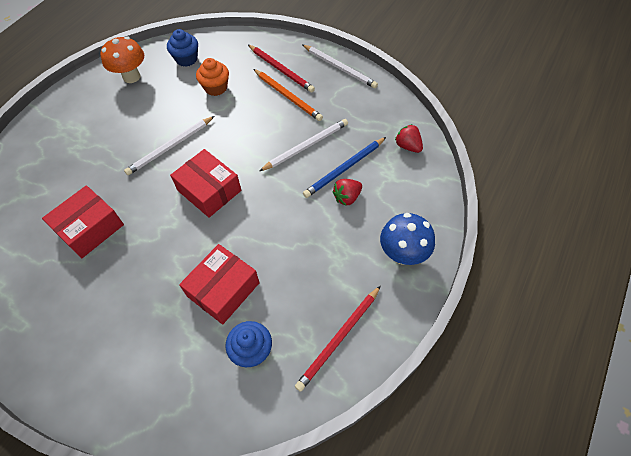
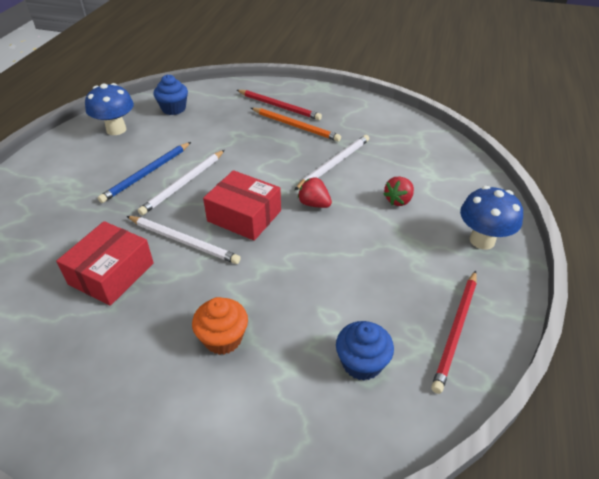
camera: 15 degrees left, 15 degrees down
(131, 77) = (116, 129): orange mushroom -> blue mushroom
(216, 88) = (215, 128): orange cupcake -> orange cupcake (223, 338)
(223, 289) = (300, 307): red box -> none
(339, 67) = (338, 98): white pencil -> white pencil (183, 241)
(345, 168) = (383, 176): blue pencil -> blue pencil (147, 173)
(408, 146) = (437, 150): red strawberry -> red strawberry (314, 204)

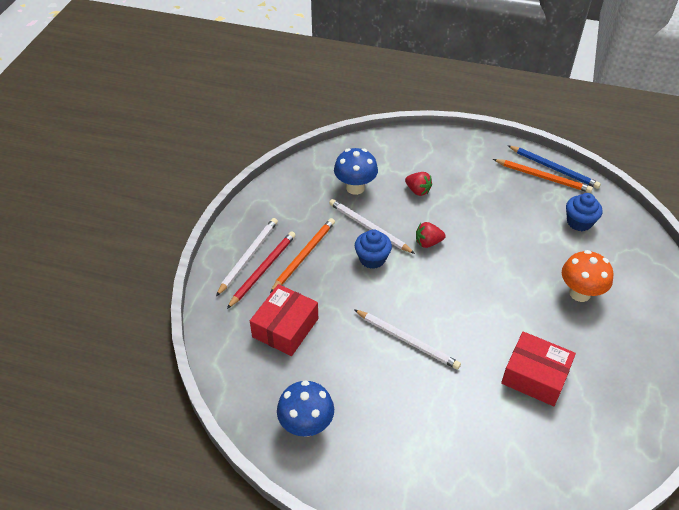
camera: 90 degrees left, 5 degrees up
(147, 173) = (393, 375): blue pencil -> blue pencil (553, 168)
(173, 109) = (260, 371): blue cupcake -> blue cupcake (372, 259)
(183, 241) = (487, 330): white pencil -> white pencil (248, 257)
(223, 338) = (580, 293): orange cupcake -> orange mushroom
(244, 216) = (449, 289): red box -> red box (285, 327)
(314, 204) = (428, 242): red strawberry -> red strawberry turned 45 degrees clockwise
(456, 330) = (542, 177): red pencil -> orange pencil
(482, 240) = (458, 152): blue mushroom -> blue mushroom (355, 188)

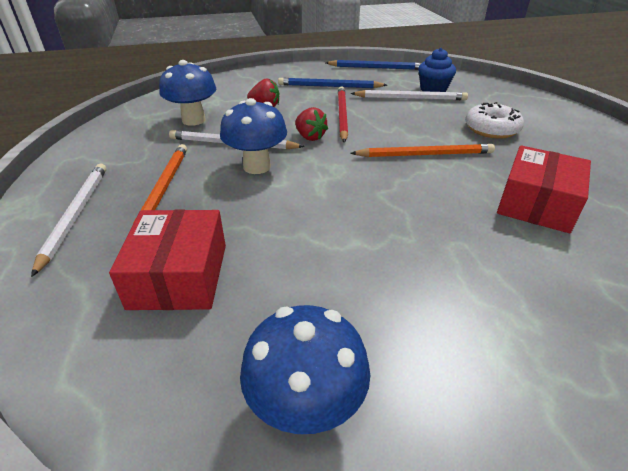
camera: 30 degrees left, 10 degrees down
(263, 270) = (106, 222): red pencil -> red pencil (342, 115)
(372, 259) = (257, 166): blue cupcake -> blue mushroom
(407, 340) = (365, 225): white pencil -> white pencil (410, 98)
(428, 242) = (310, 137): red strawberry -> red strawberry turned 90 degrees counterclockwise
(489, 182) = (329, 86): none -> blue pencil
(535, 376) = (537, 204): red box -> red box turned 60 degrees counterclockwise
(542, 177) = (372, 74): orange pencil -> orange pencil (424, 154)
(580, 293) = (491, 129): orange mushroom -> white donut

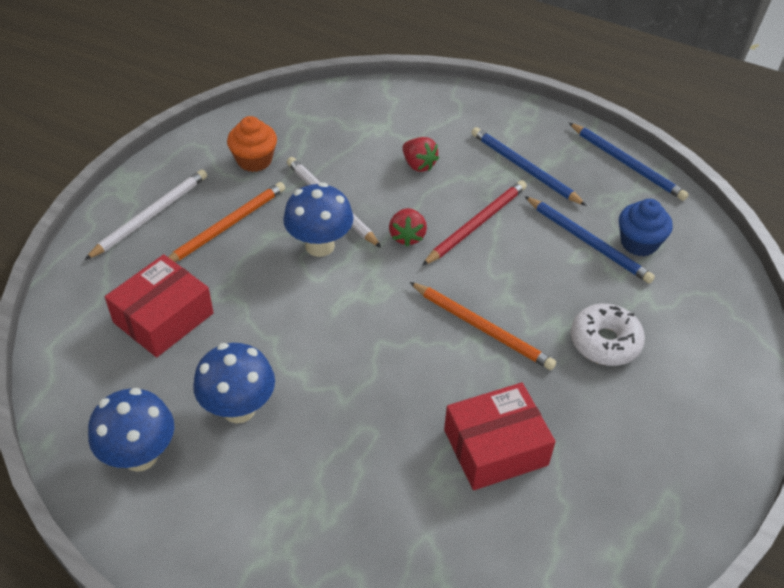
camera: 40 degrees right, 10 degrees up
(138, 147) = (254, 160): none -> orange cupcake
(193, 120) = (332, 148): blue mushroom -> blue mushroom (239, 408)
(410, 98) = (588, 241): white pencil -> blue pencil

